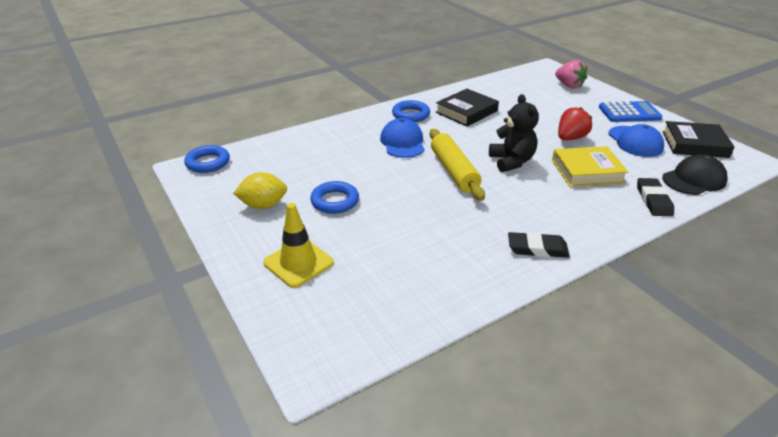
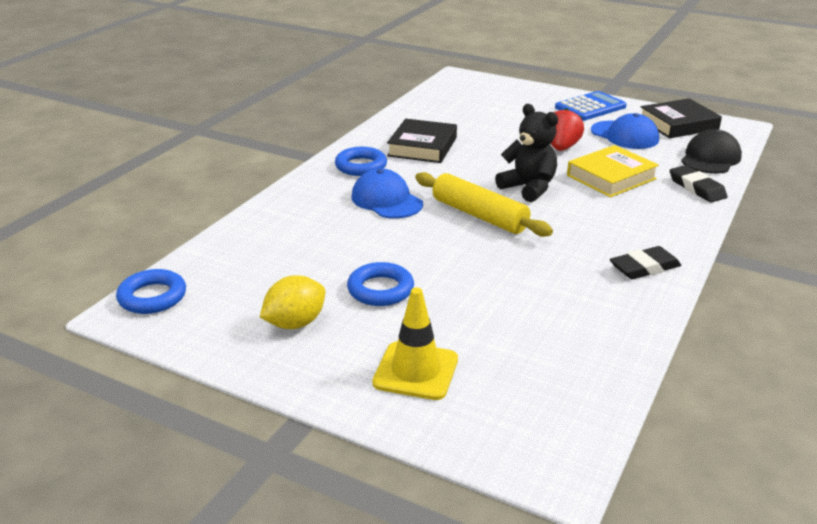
camera: 30 degrees left, 5 degrees down
(569, 85) = (502, 92): pink strawberry -> none

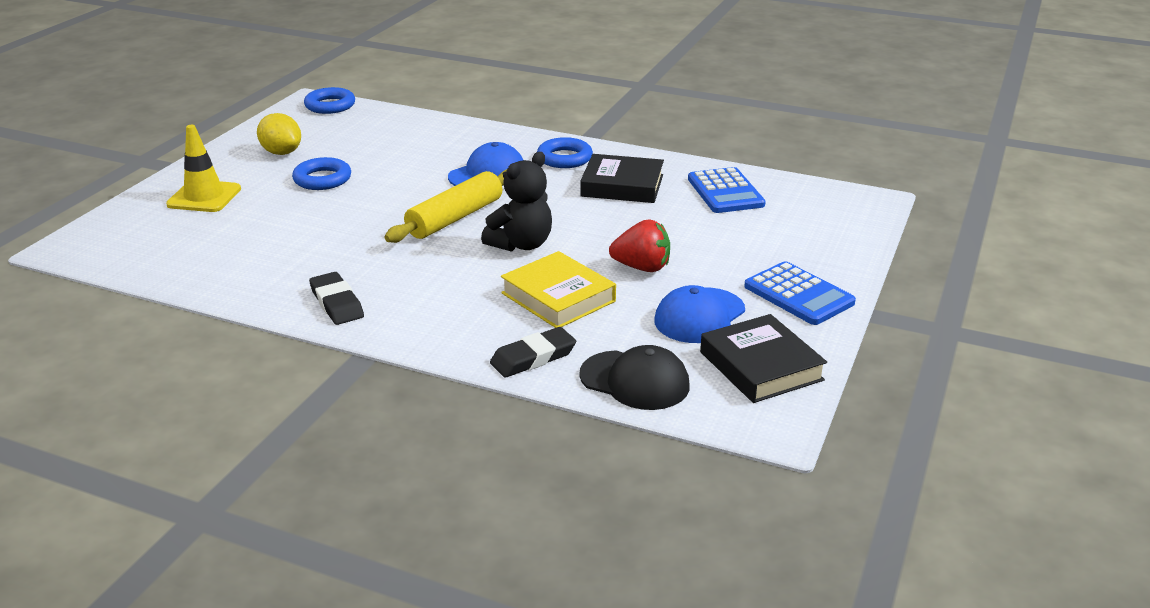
camera: 85 degrees right, 0 degrees up
(439, 114) = (725, 192): none -> blue calculator

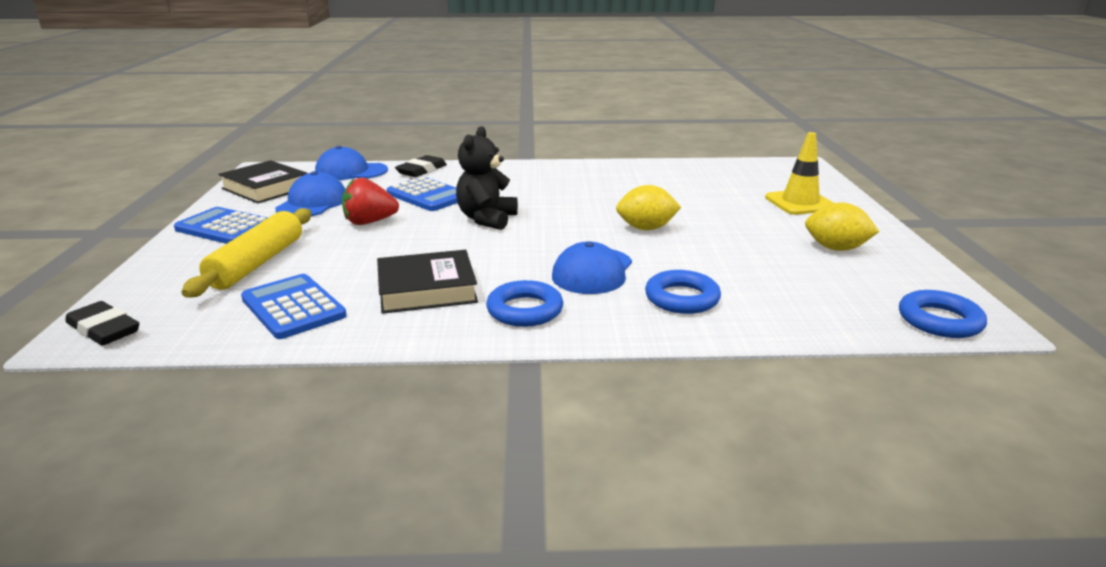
camera: 155 degrees right, 5 degrees down
(322, 179) = (741, 233): blue ring -> blue ring (682, 298)
(337, 303) = (576, 171): black eraser -> black eraser (104, 329)
(390, 201) = (646, 228): none -> yellow lemon
(455, 218) = (568, 227): yellow rolling pin -> yellow rolling pin (258, 263)
(558, 297) = (427, 196): yellow book -> blue calculator
(635, 381) = (351, 171): black cap -> blue cap

